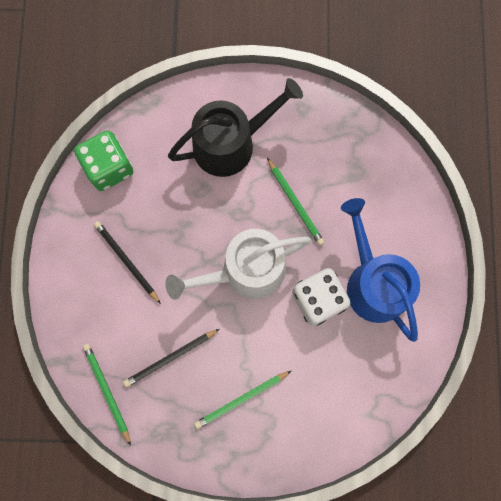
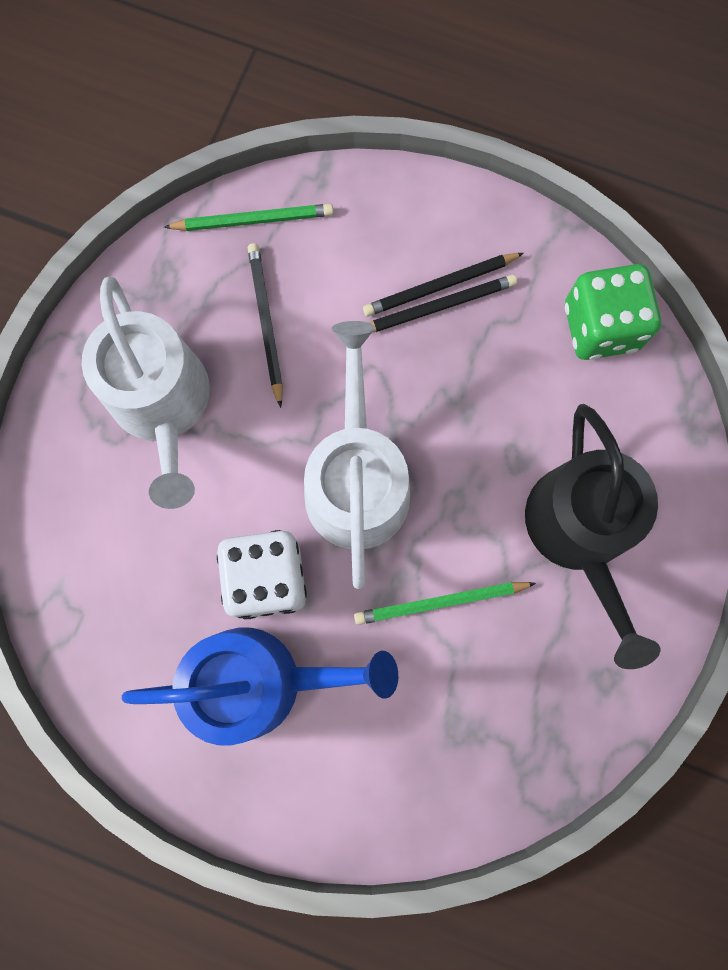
camera: 110 degrees right, 0 degrees up
(113, 264) = (440, 286): none -> black pencil
(241, 399) = (163, 404): green pencil -> white watering can

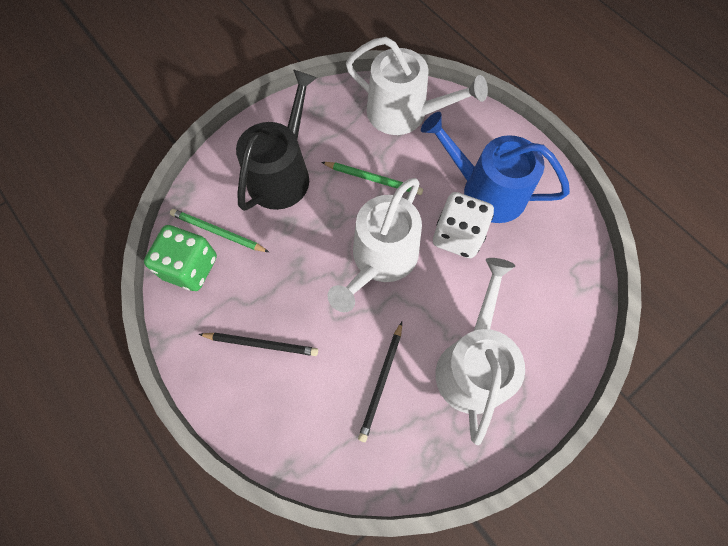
camera: 150 degrees left, 10 degrees down
(253, 220) = (350, 462): green pencil -> green pencil (218, 232)
(438, 306) = (271, 332): black pencil -> none
(464, 758) = (404, 113): none -> white watering can

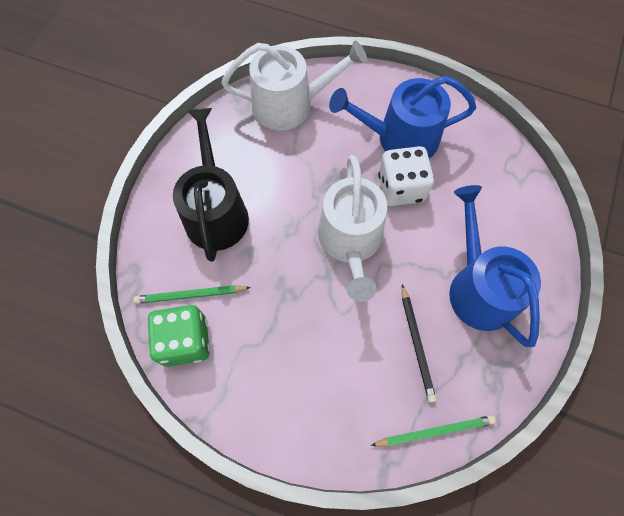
camera: 30 degrees left, 0 degrees up
(261, 344) = (295, 371): black pencil -> none
(373, 179) = (300, 175): green pencil -> green pencil (434, 431)
(472, 365) = (478, 288): white watering can -> blue watering can

